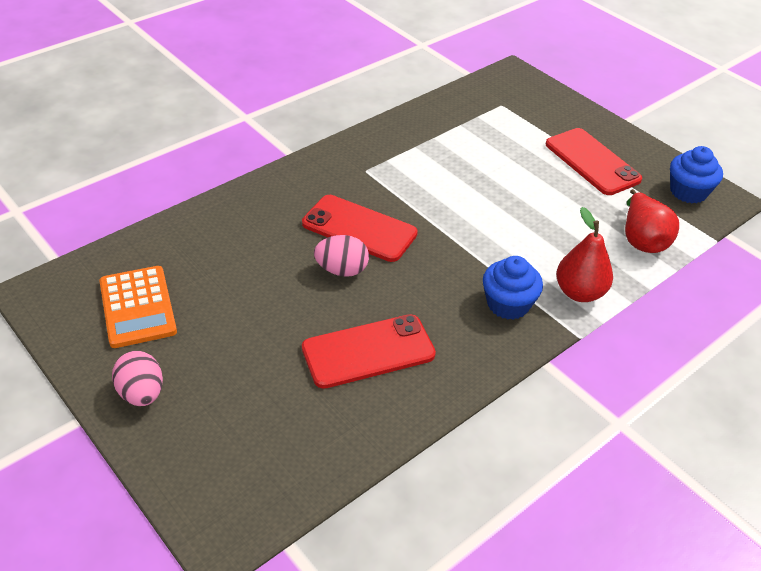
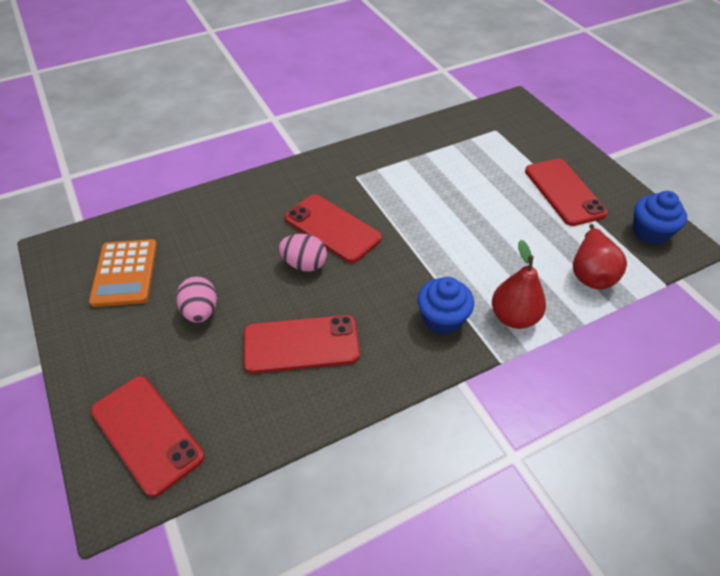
camera: 15 degrees right, 5 degrees up
(142, 393) = (99, 351): pink egg -> pink egg (201, 311)
(232, 466) = (147, 433): none -> red phone

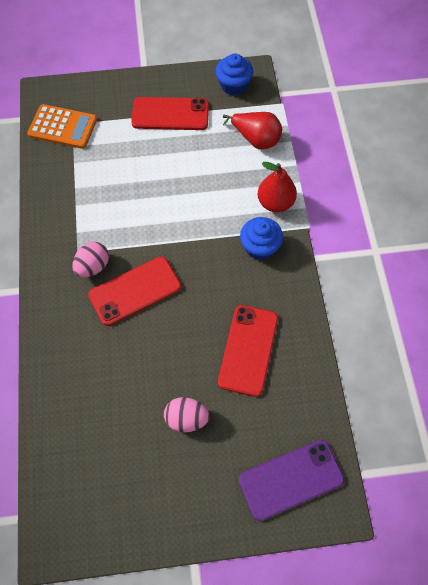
camera: 70 degrees left, 15 degrees up
(125, 273) = (114, 478): orange calculator -> orange calculator (63, 127)
(147, 433) = (291, 479): red phone -> purple phone
(304, 264) = (167, 325): pink egg -> pink egg (93, 267)

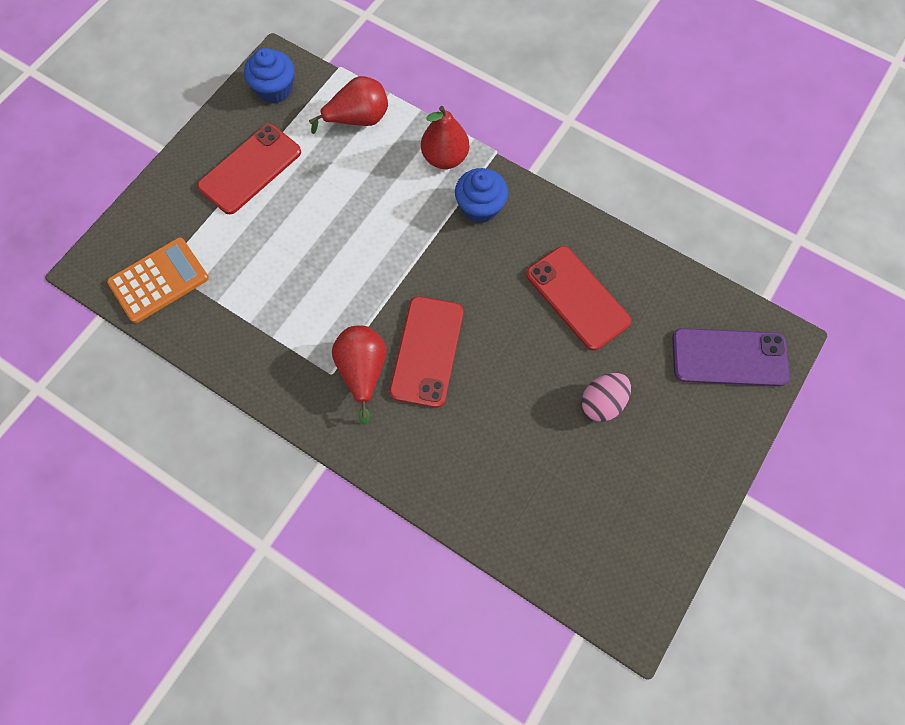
camera: 50 degrees left, 5 degrees up
(93, 267) = (363, 371): pink egg -> red pear
(291, 479) = (729, 357): purple phone -> purple phone turned 75 degrees clockwise

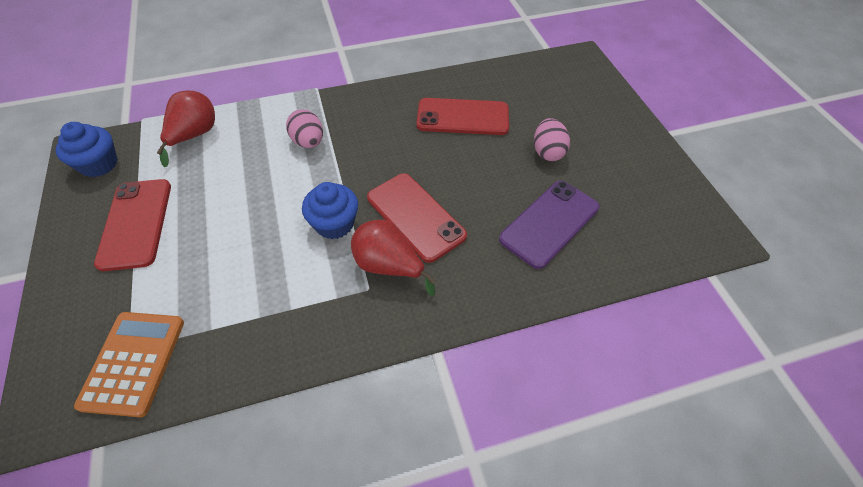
camera: 50 degrees left, 15 degrees down
(429, 204) = (308, 142): none -> pink egg
(445, 158) = (286, 113): red pear -> none
(480, 207) = (344, 119): blue cupcake -> blue cupcake (334, 224)
(729, 357) = (571, 82): purple phone -> purple phone (549, 223)

